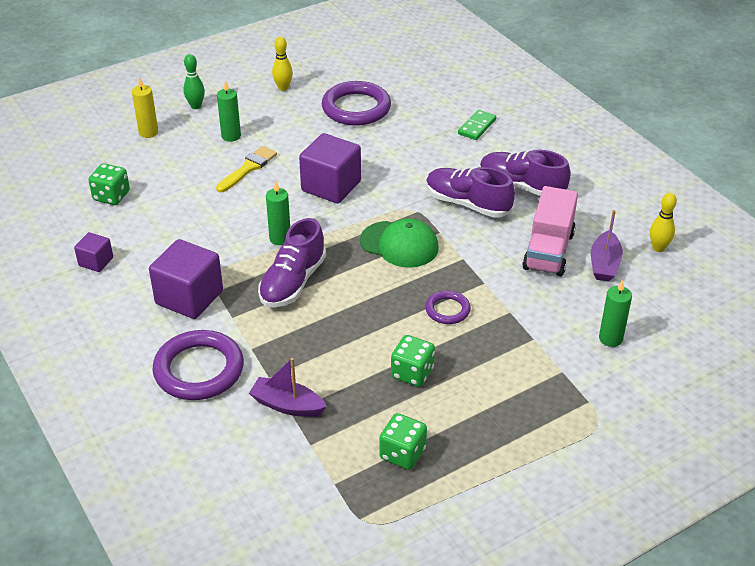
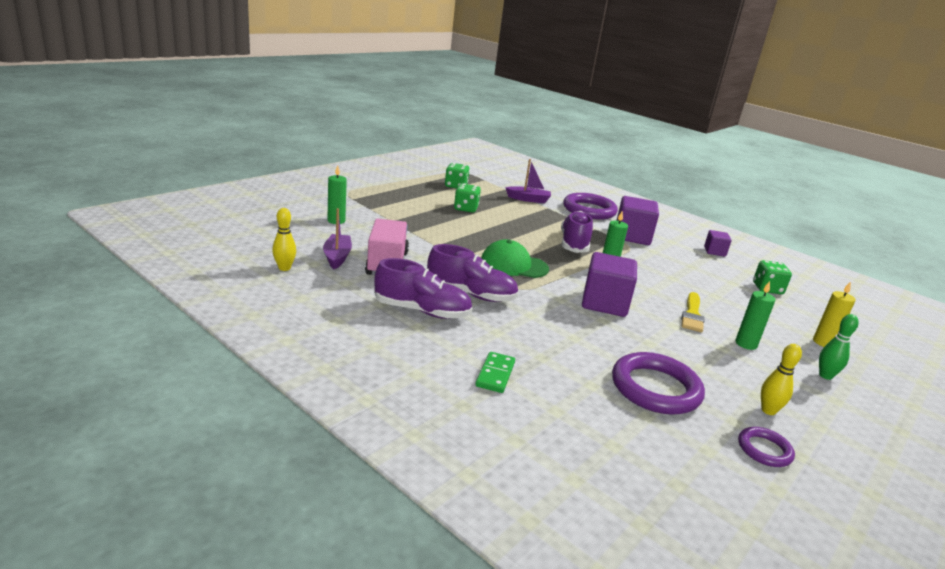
camera: 160 degrees right, 15 degrees down
(447, 310) = (457, 232): purple ring -> purple ring (764, 450)

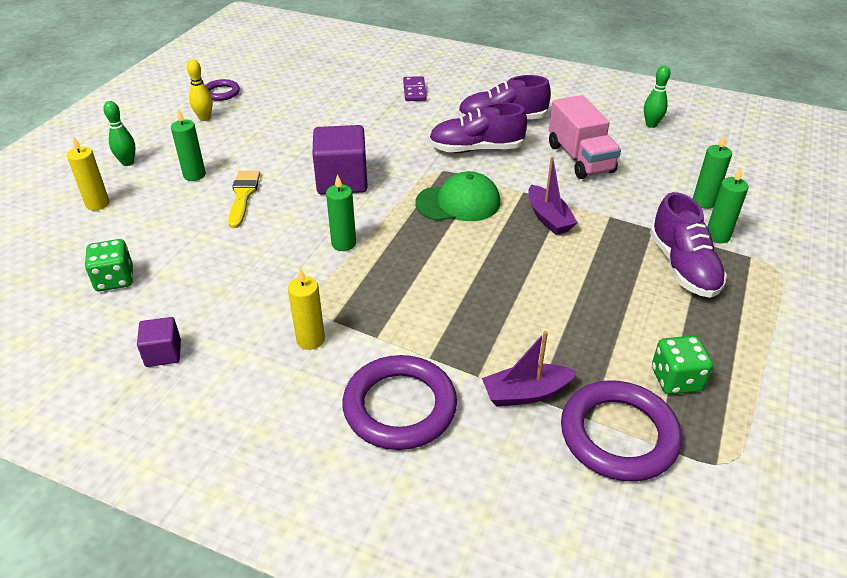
camera: 165 degrees right, 15 degrees up
(284, 268) = (651, 125): yellow bowling pin -> green bowling pin
(337, 257) = (630, 151): purple boat -> purple boat (548, 218)
(357, 208) = (717, 236): none -> green candle
(466, 208) = (597, 304): green dice -> none
(495, 374) = (414, 91): green domino -> purple domino
(574, 244) = (400, 277): purple shoe -> purple shoe (683, 267)
(632, 236) = (310, 340): purple cube -> yellow candle
(655, 388) = (293, 111): purple ring -> purple ring (618, 435)

